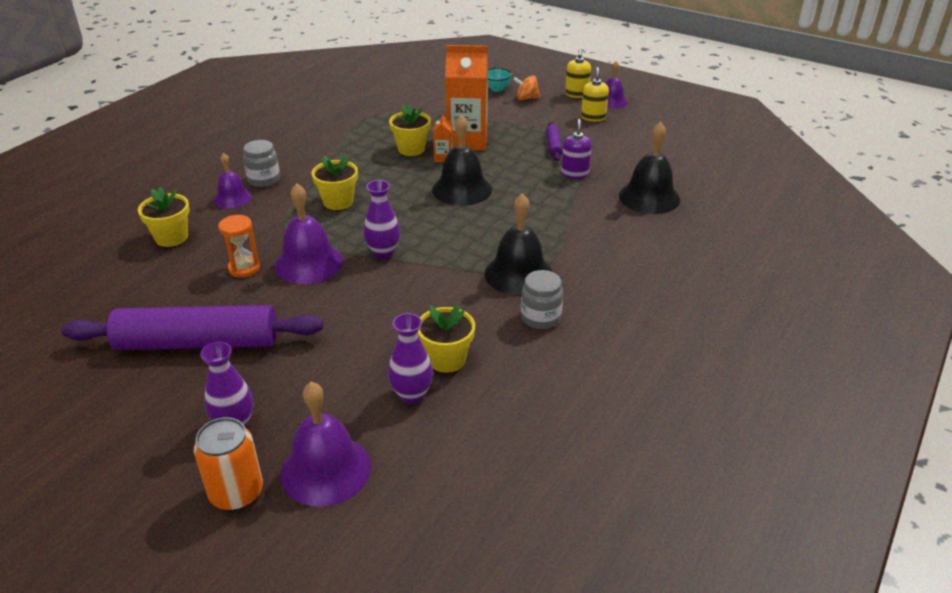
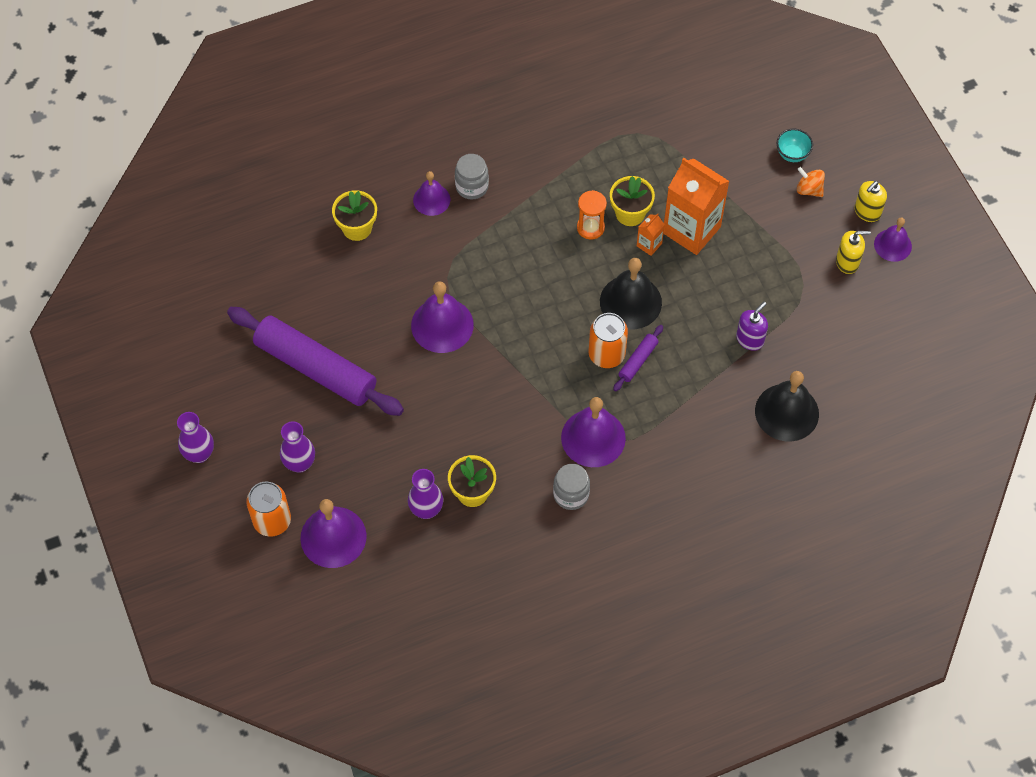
camera: 35 degrees right, 25 degrees up
(244, 268) = (391, 302): orange hourglass -> orange hourglass (590, 228)
(338, 202) = (514, 257): yellow flower pot -> none
(383, 253) = (507, 347): purple vase -> purple vase (199, 454)
(474, 223) = (606, 354): none -> orange can
(518, 274) = (593, 438): black bell -> purple bell
(553, 146) = (766, 286): purple rolling pin -> purple rolling pin (638, 361)
(593, 117) = (847, 262): yellow soap dispenser -> yellow soap dispenser turned 45 degrees clockwise

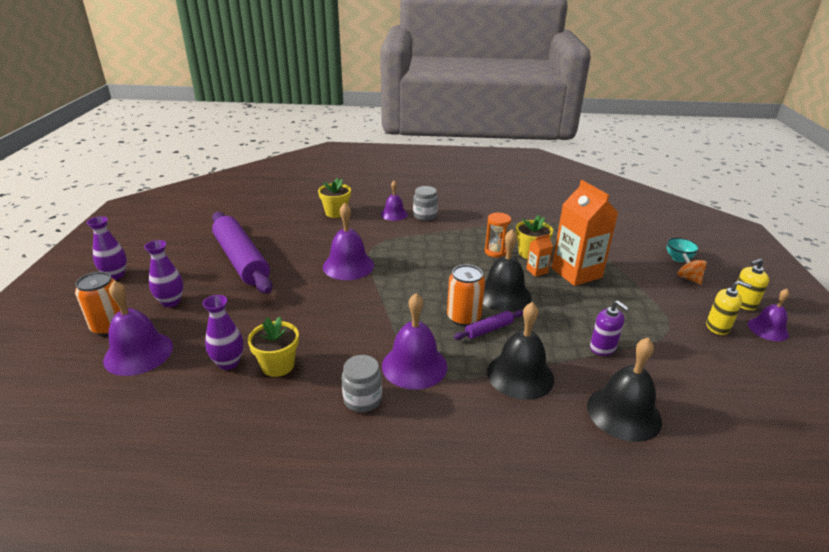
camera: 25 degrees right, 30 degrees down
(689, 407) = (520, 375): none -> black bell
(750, 339) = (603, 348): purple soap dispenser -> purple soap dispenser turned 75 degrees clockwise

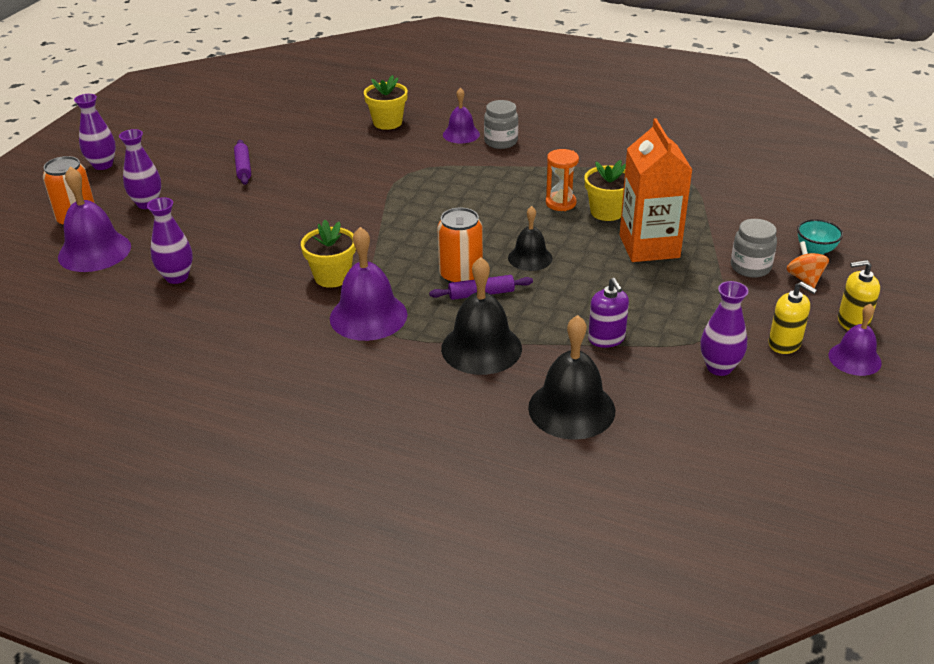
camera: 20 degrees right, 5 degrees up
(241, 260) = (243, 167): purple rolling pin -> purple rolling pin, size x0.42
(278, 365) = (224, 289): yellow flower pot -> yellow flower pot (332, 277)
(348, 266) = (362, 193): purple bell -> none
(362, 399) = (292, 338): grey jar -> grey jar (750, 267)
(503, 295) = (530, 258): black bell -> black bell, size x0.62
(537, 271) = (597, 236): orange carton -> none
(694, 354) = (719, 367): none -> purple vase

